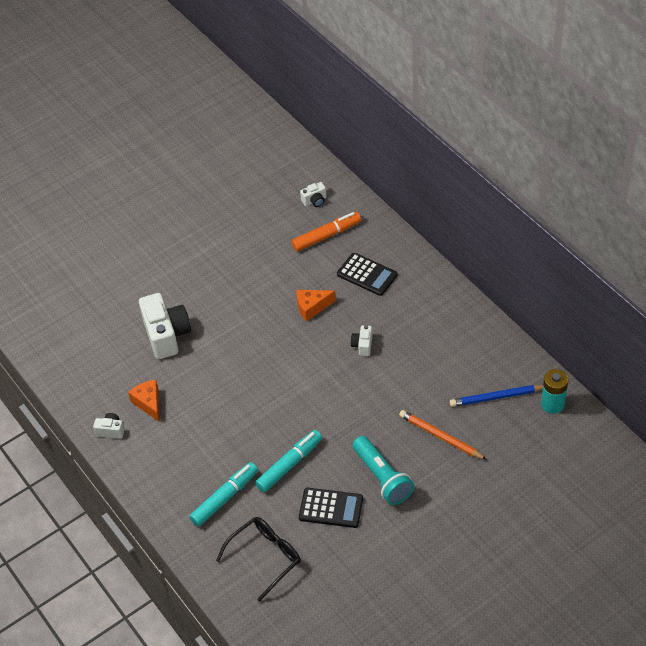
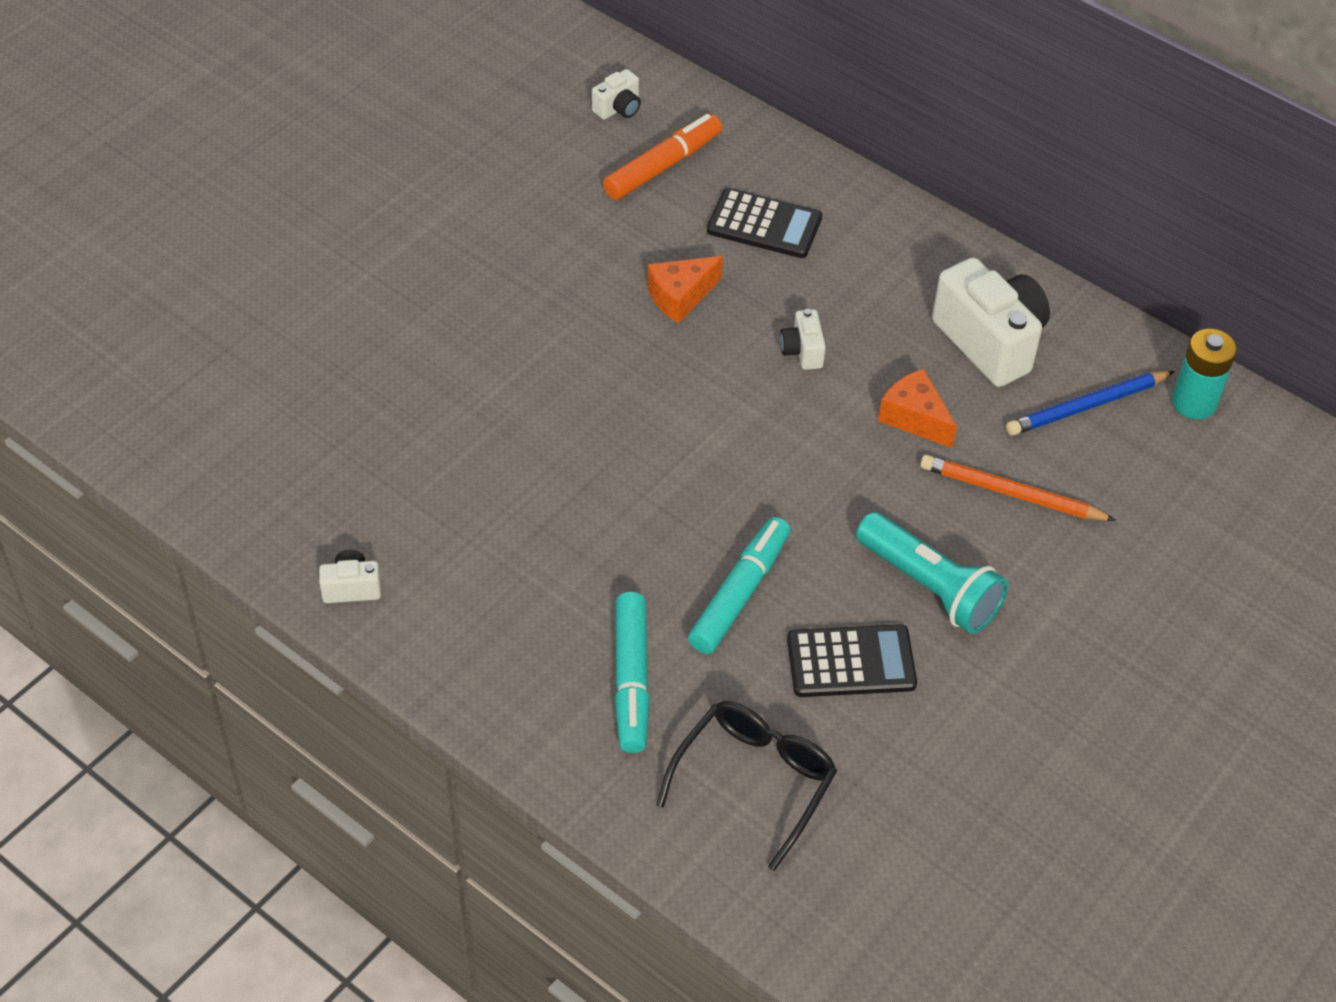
camera: 20 degrees left, 0 degrees up
(149, 403) = (414, 522): orange cheese -> orange cheese (914, 418)
(166, 335) = (409, 388): white camera -> white camera (990, 342)
(224, 498) = (631, 679): turquoise marker -> turquoise marker turned 150 degrees clockwise

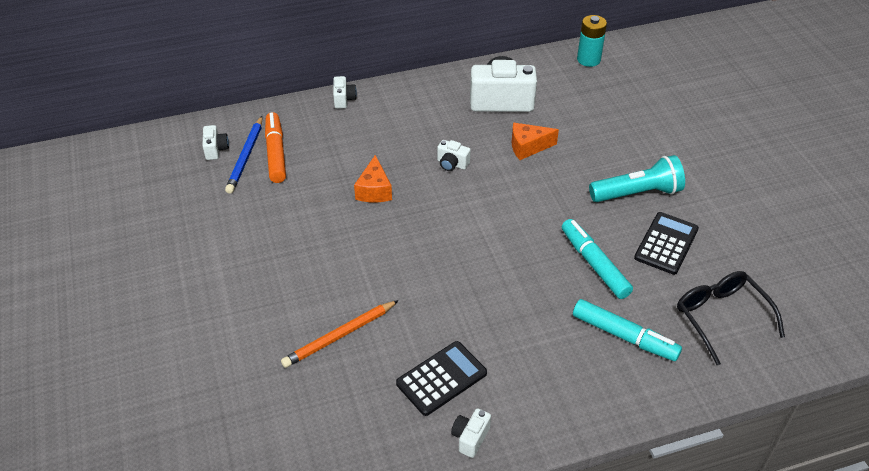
camera: 55 degrees left, 5 degrees down
(764, 225) = (354, 136): black calculator -> black calculator (441, 378)
(827, 175) = (344, 99): none -> white camera
(1011, 493) = (599, 139): orange pencil -> orange pencil (339, 336)
(1087, 406) = (565, 91): blue pencil -> blue pencil (246, 157)

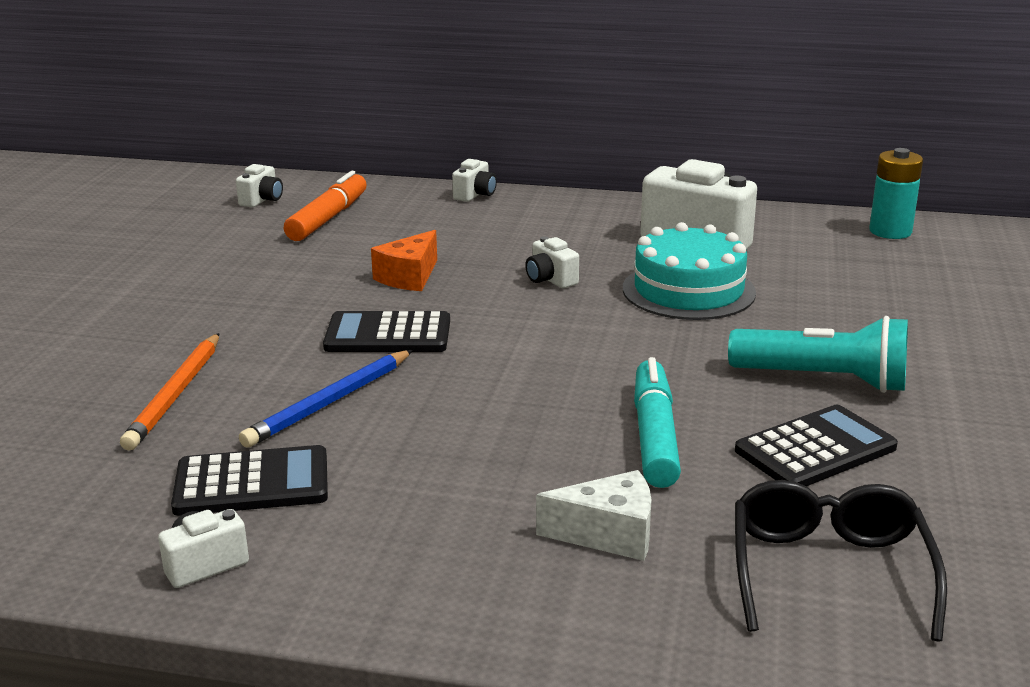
camera: 30 degrees right, 20 degrees down
(246, 157) = (288, 213): blue pencil -> blue pencil (329, 402)
(339, 336) = (175, 394): orange pencil -> orange pencil turned 75 degrees counterclockwise
(406, 243) = (388, 334): none -> black calculator
(528, 147) = (688, 290): orange cheese -> turquoise cake
(624, 336) = (609, 534): turquoise marker -> white cheese

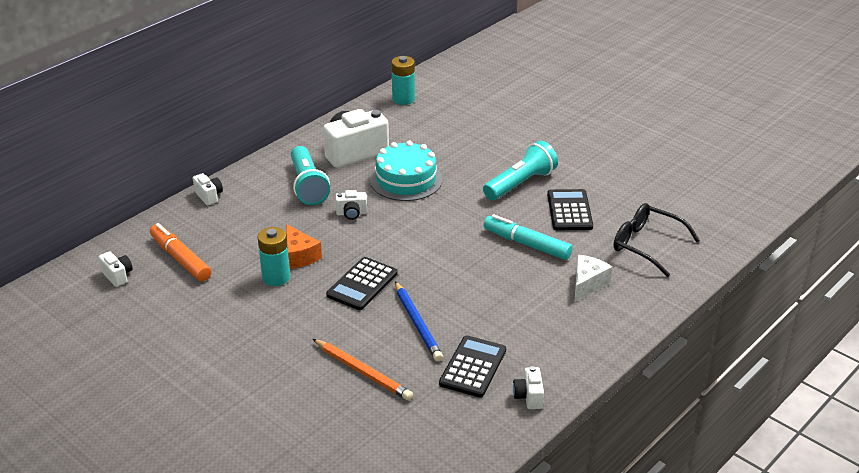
camera: 60 degrees left, 10 degrees up
(345, 277) = (276, 277): none -> turquoise battery
(576, 237) = (308, 186): none -> turquoise flashlight

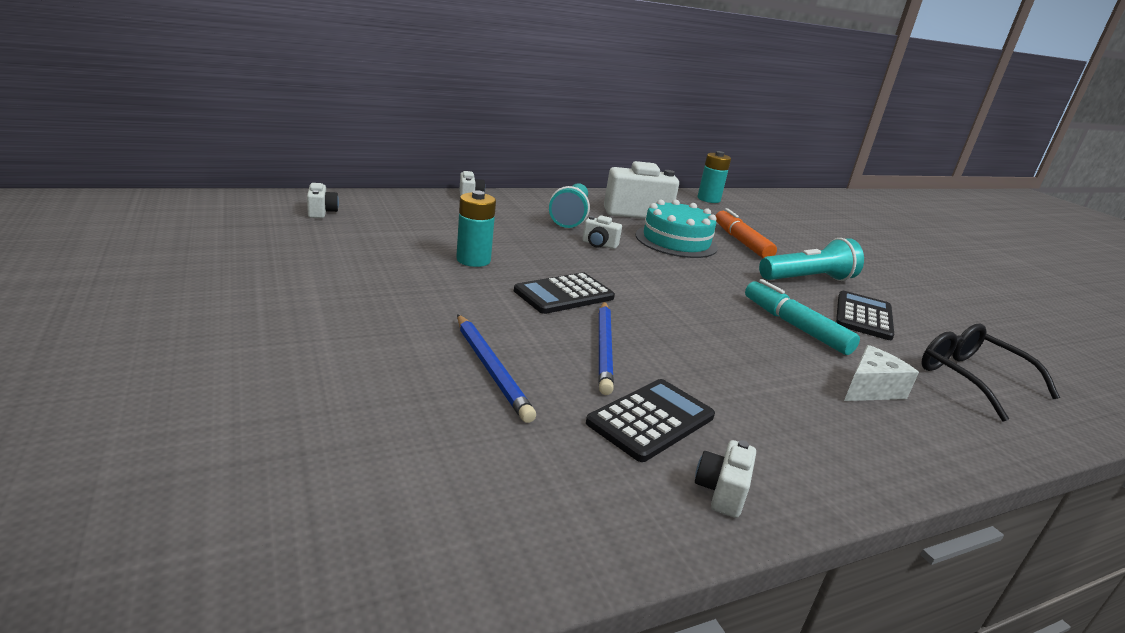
camera: 20 degrees right, 10 degrees down
(180, 259) = (394, 220): orange marker -> orange marker (741, 242)
(299, 256) = (515, 254): orange cheese -> none
(363, 372) = (491, 369): orange pencil -> blue pencil

